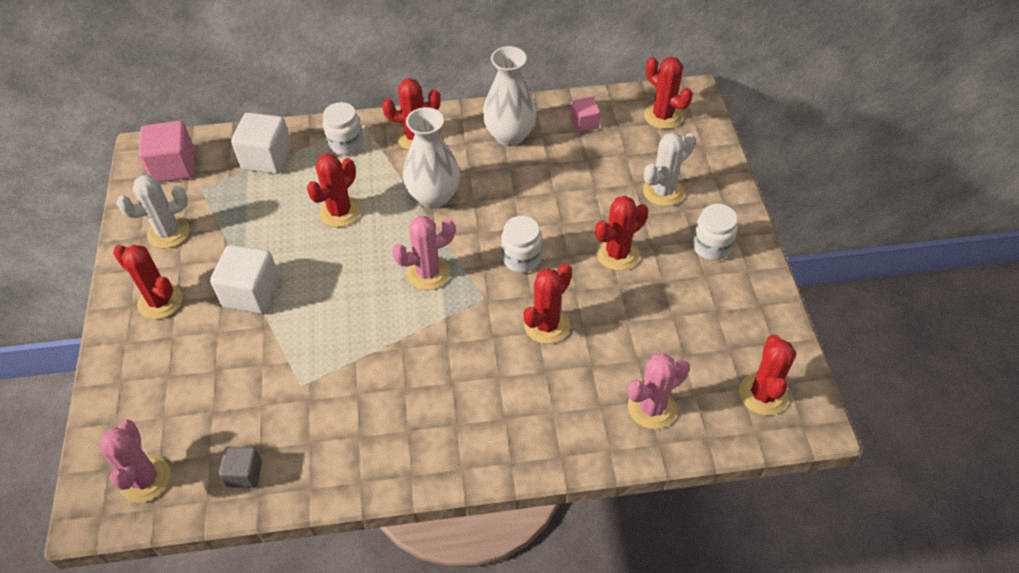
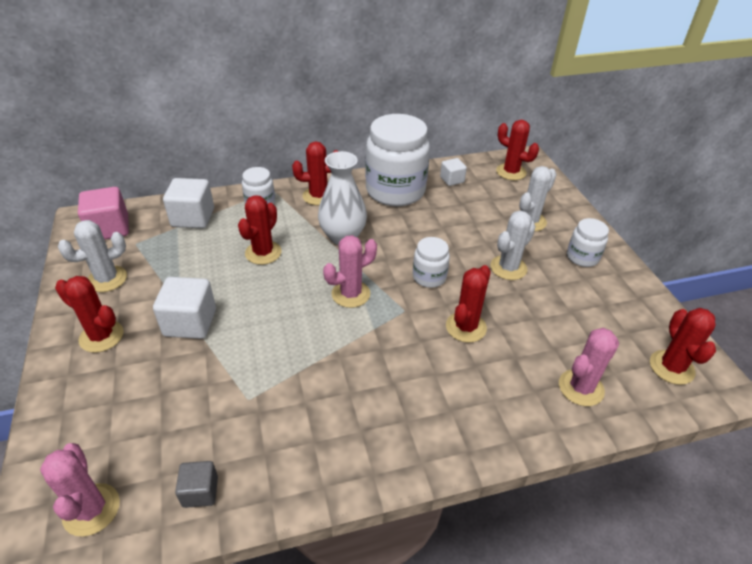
camera: 10 degrees left, 10 degrees down
(510, 135) = (395, 191): white vase -> white jar
(584, 123) = (452, 180): pink cube -> white cube
(617, 254) = (508, 268): red cactus -> white cactus

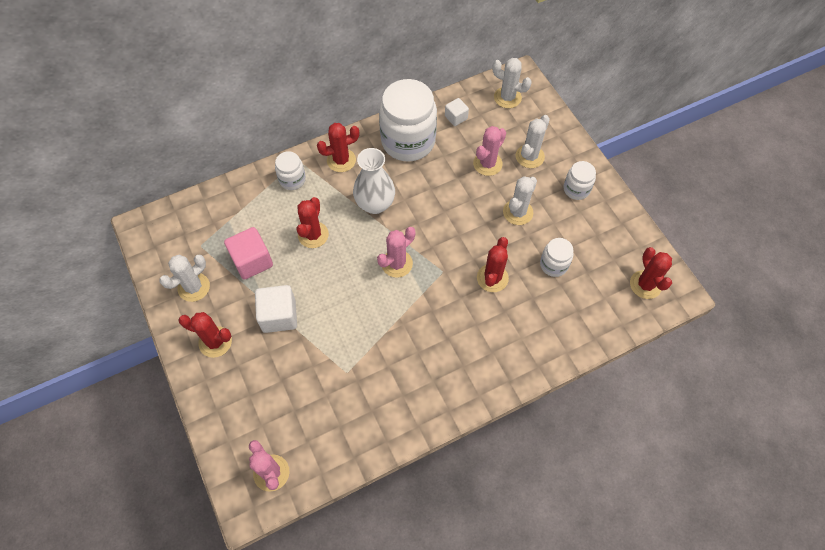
camera: 10 degrees left, 20 degrees up
(109, 228) = (170, 233): pink cube -> pink cube (252, 261)
(193, 218) = (238, 207): white cube -> none
(200, 492) = (338, 446): grey cube -> none
(429, 277) = (455, 234): white jar -> white jar (553, 265)
(511, 172) = (507, 97): red cactus -> white cactus
(581, 388) = (581, 315): pink cactus -> pink cactus (487, 164)

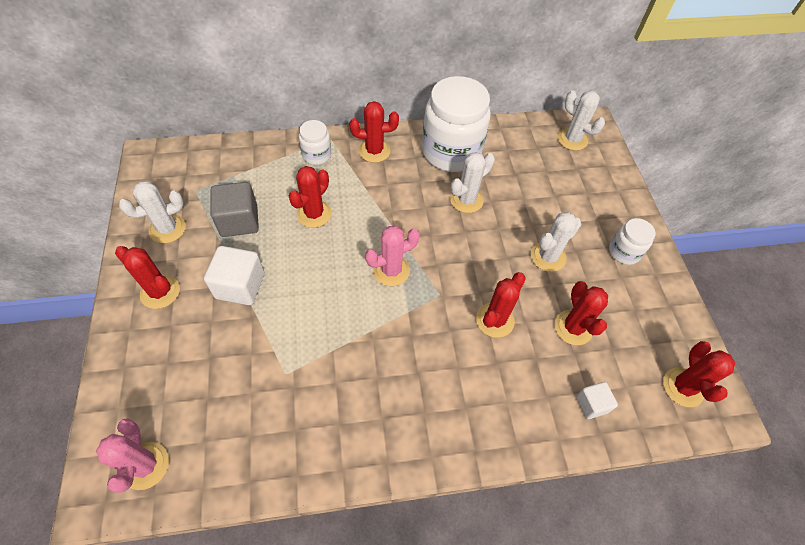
camera: 15 degrees right, 5 degrees down
(252, 261) = (239, 221): pink cube -> grey cube
(375, 204) = (392, 203): white vase -> none
(456, 117) = (510, 143): white cube -> white cube (591, 404)
(487, 164) = (529, 197): pink cactus -> none
(529, 156) = (579, 203): white cactus -> white cactus (466, 200)
(553, 265) = (573, 327): white jar -> red cactus

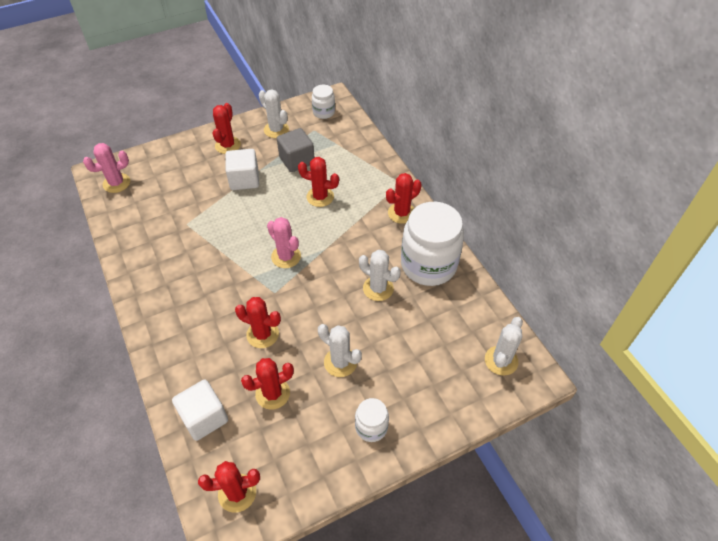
camera: 75 degrees right, 5 degrees down
(316, 155) = (378, 180): white jar -> white jar (324, 112)
(374, 151) = (401, 213): red cactus -> red cactus turned 75 degrees clockwise
(591, 404) = (204, 417): white cube -> white cube, size x1.73

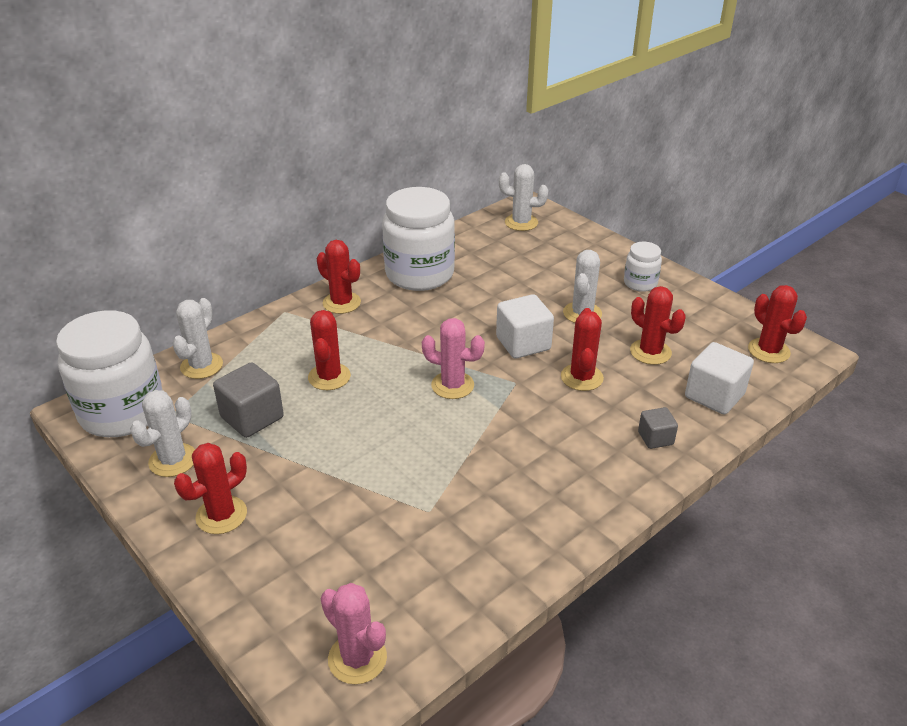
camera: 105 degrees left, 15 degrees down
(182, 357) = (655, 438): none -> grey cube
(227, 145) = (221, 515): red cactus -> red cactus turned 45 degrees counterclockwise
(244, 179) = (309, 468): white cube -> white cube (523, 343)
(286, 256) = (452, 385): pink cactus -> pink cactus turned 75 degrees clockwise
(324, 112) = (122, 412): white jar -> white jar, size x2.07
(378, 288) = (470, 303): white cactus -> white cactus (201, 366)

